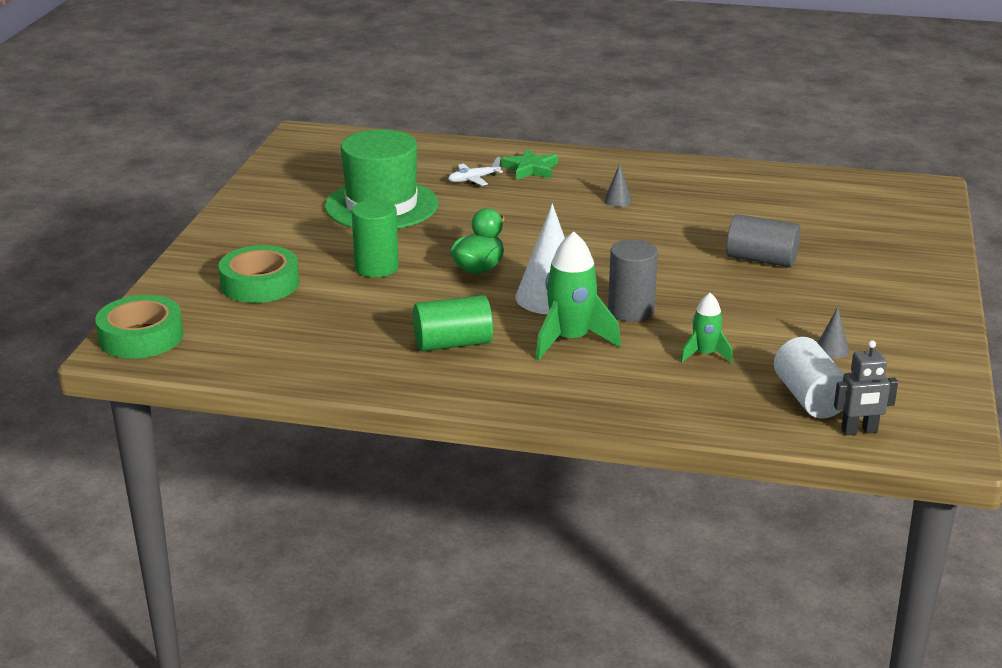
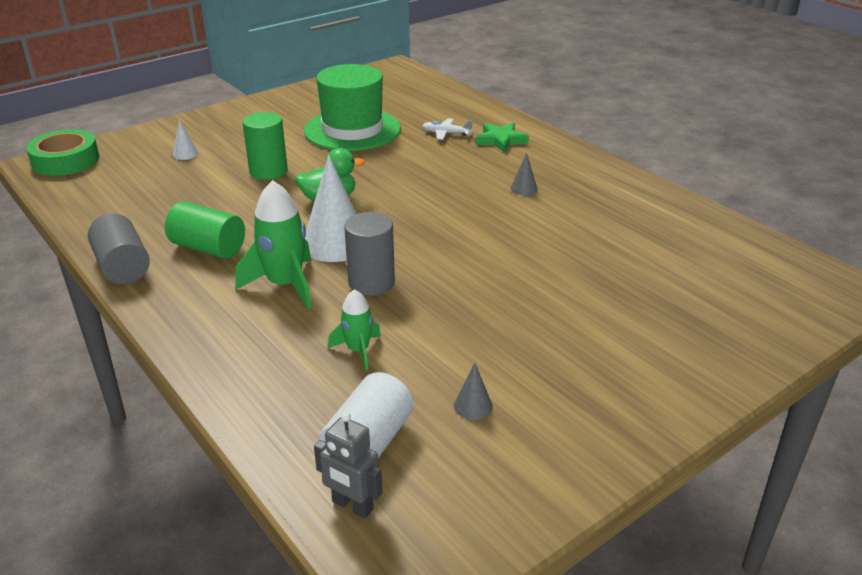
camera: 40 degrees right, 5 degrees up
(260, 284) = (185, 154): green tape -> white cone
(761, 259) = (557, 288): grey cylinder -> grey cylinder (123, 267)

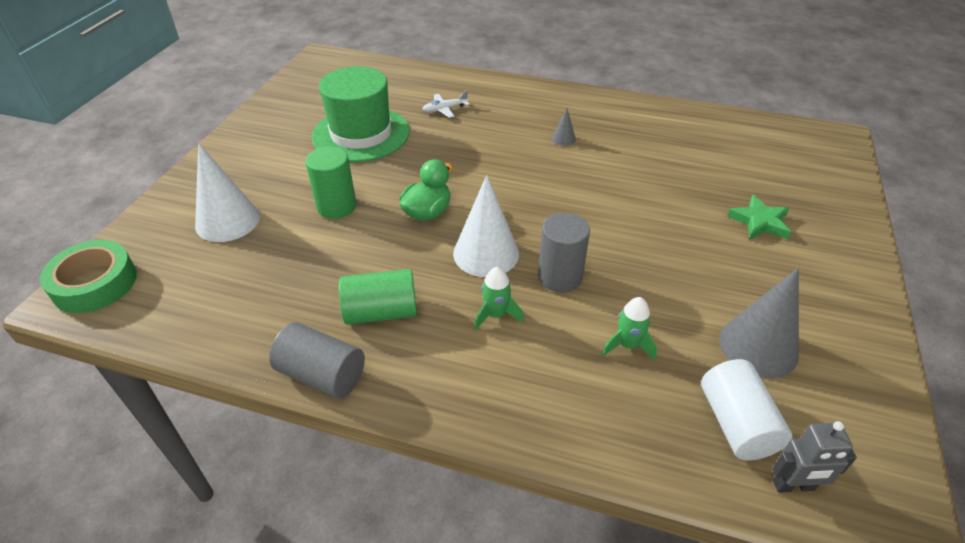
camera: 35 degrees left, 10 degrees up
(185, 154) = (227, 220): white cone -> white cone, size x2.22
(285, 285) = (496, 315): green rocket -> green rocket, size x0.57
(473, 406) = (758, 346): grey cone -> grey cone, size x2.22
(501, 140) = (494, 100): green star -> green star (759, 222)

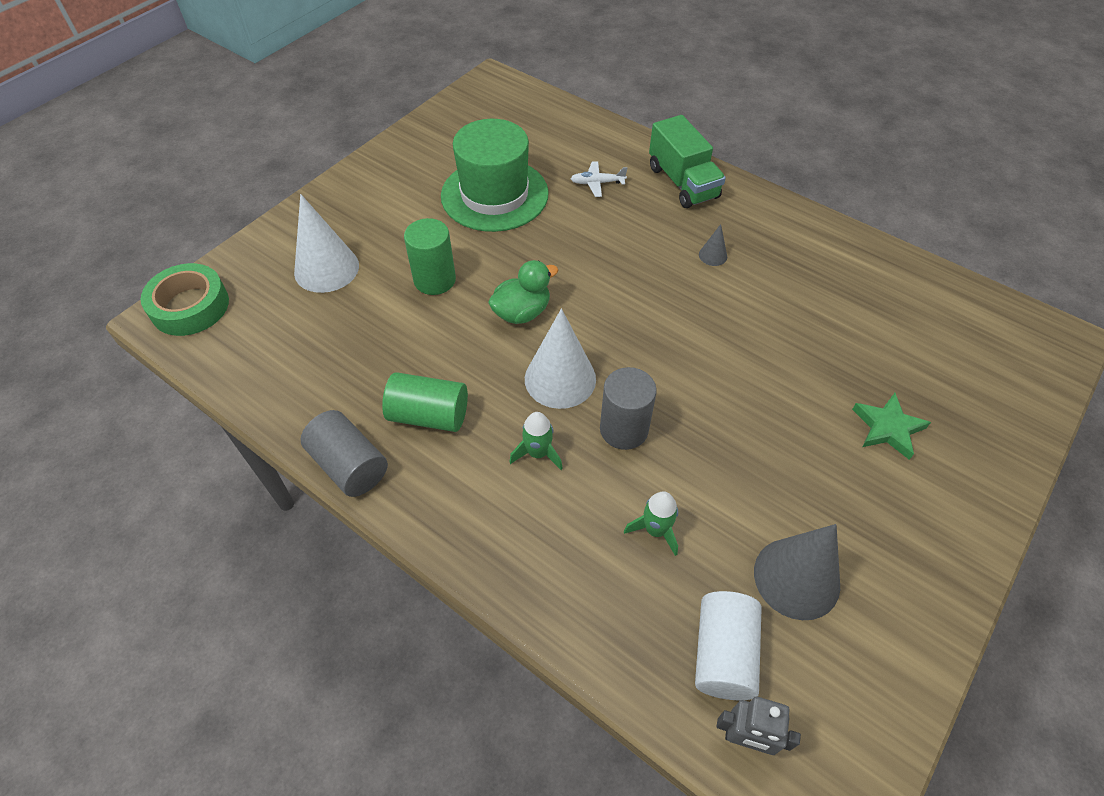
camera: 20 degrees right, 10 degrees up
(513, 96) = (682, 182): none -> green truck

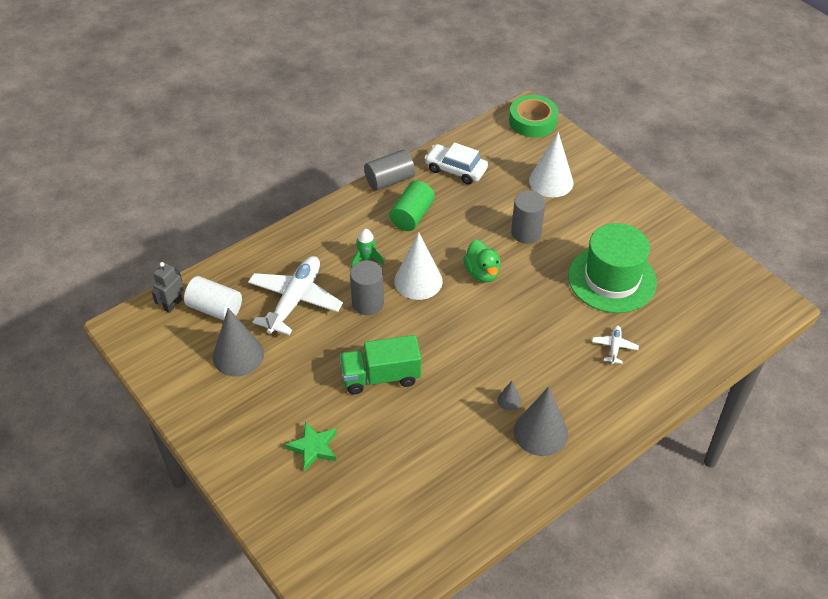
camera: 105 degrees right, 5 degrees down
(313, 380) = (456, 169): none -> white car
(434, 280) = (526, 233): green cylinder -> grey cylinder
(655, 530) = (295, 300): green rocket -> white plane
(682, 182) = (604, 407): green truck -> green truck (381, 376)
(741, 225) = (540, 432): none -> grey cone

